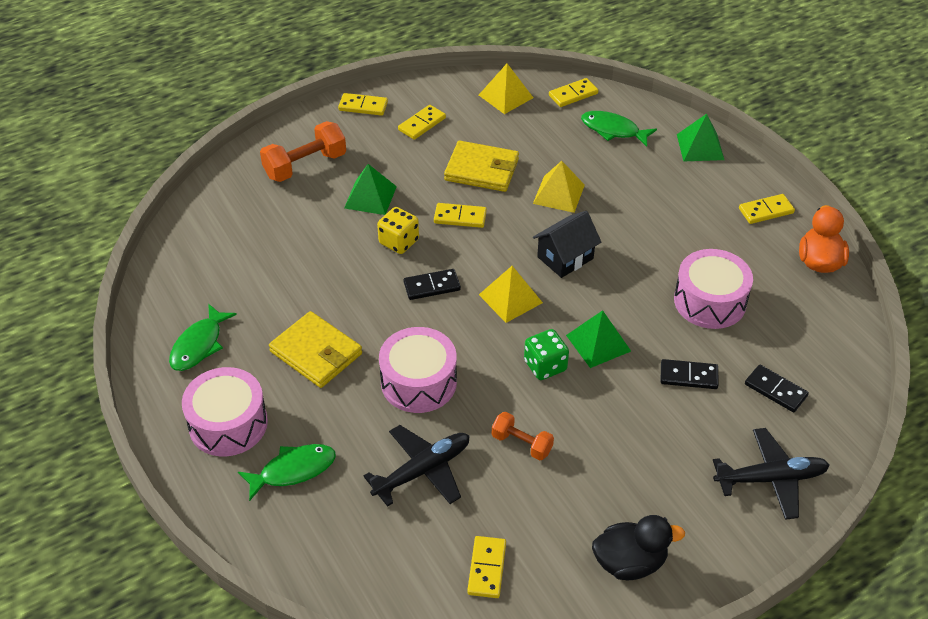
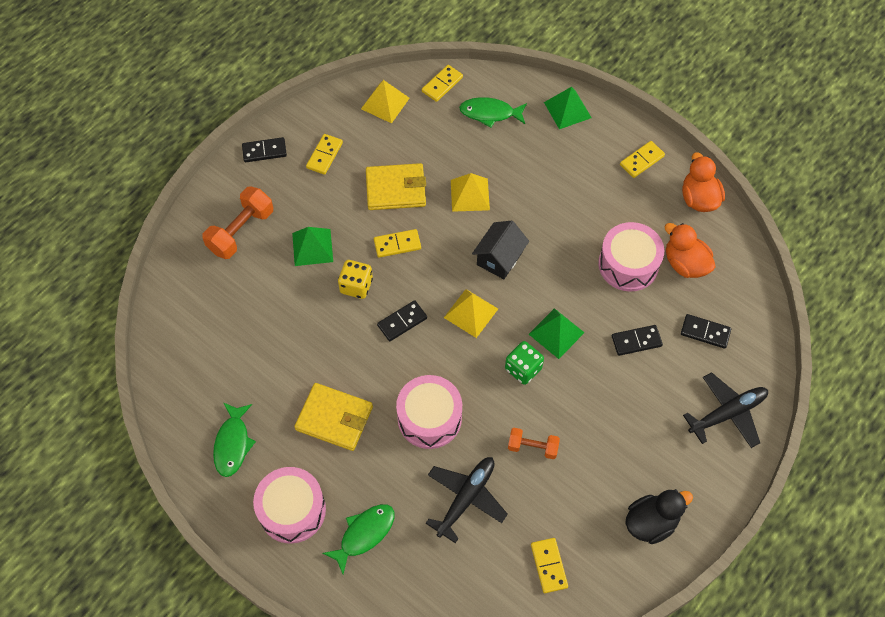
camera: 20 degrees left, 15 degrees up
(363, 106) = (264, 151): yellow domino -> black domino
(778, 318) = (685, 264): none -> orange duck

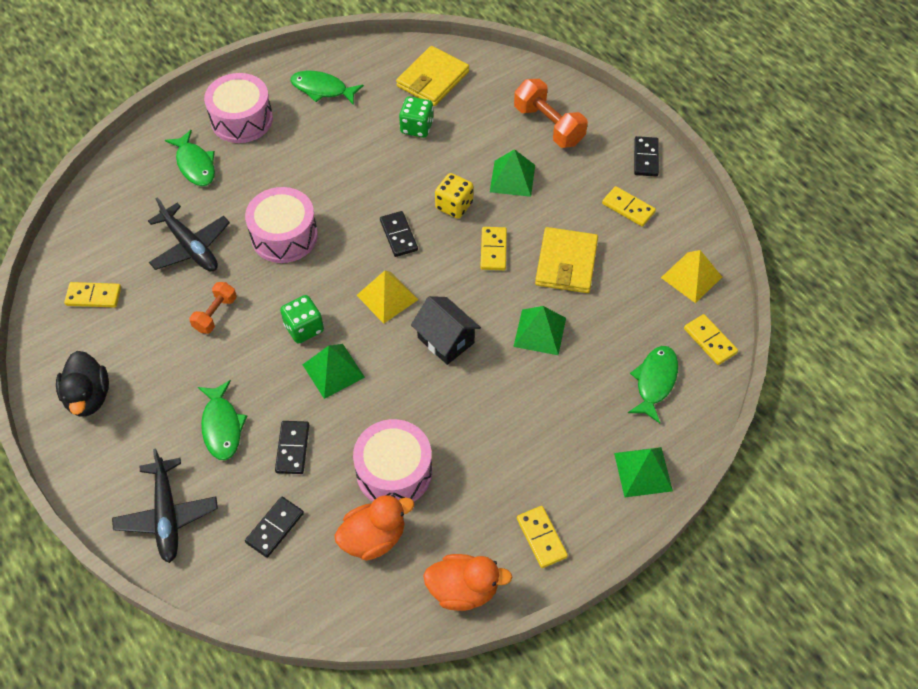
camera: 105 degrees right, 5 degrees down
(267, 341) = (417, 127): none -> green dice
(334, 418) = (316, 163): yellow wallet -> yellow wallet (433, 79)
(470, 195) = (539, 332): yellow pyramid -> green pyramid
(637, 401) = (222, 426): none -> green fish

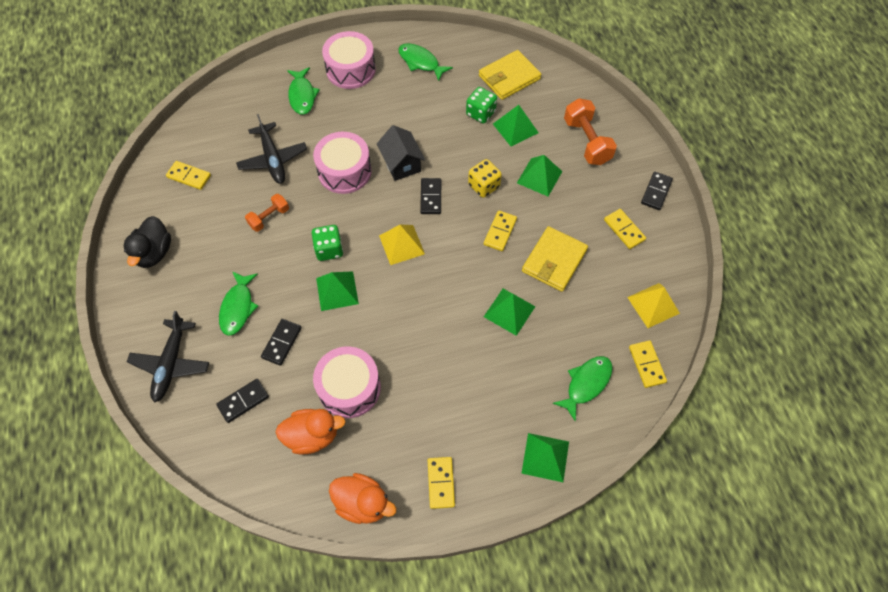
camera: 20 degrees right, 5 degrees up
(446, 340) = (432, 294): black house -> black house (401, 164)
(463, 133) = (515, 128): none -> green pyramid

